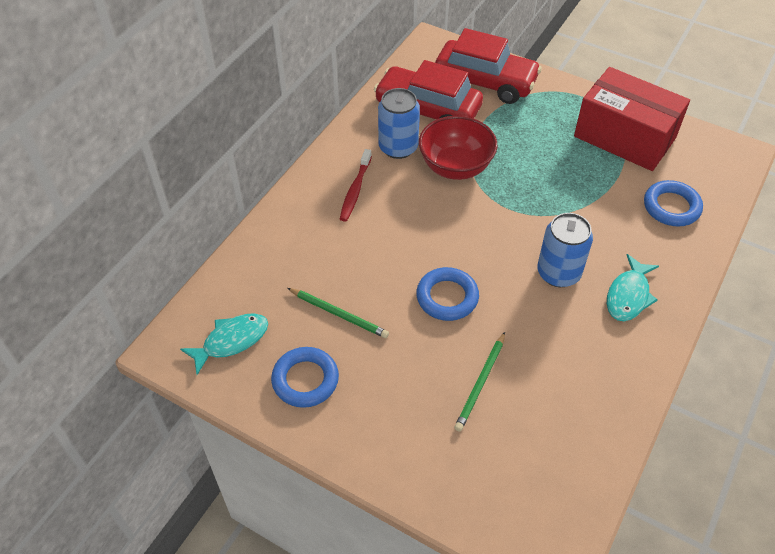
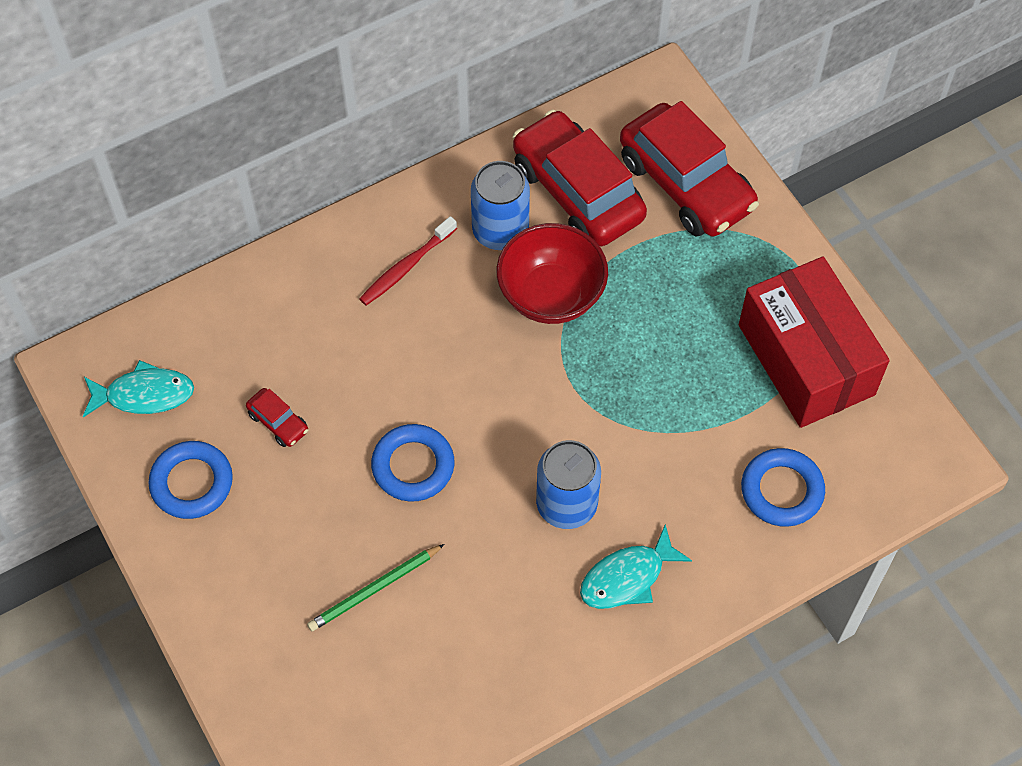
camera: 30 degrees right, 10 degrees up
(338, 314) = (278, 422): green pencil -> red car

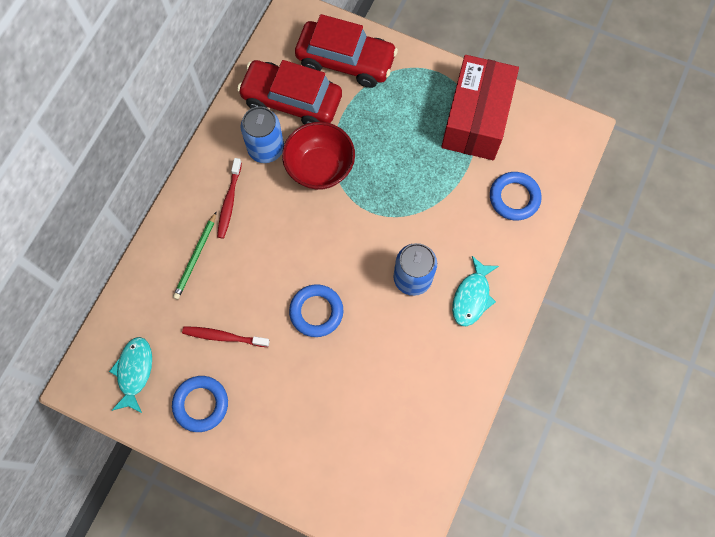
camera: 35 degrees left, 10 degrees up
(144, 394) = (134, 372): turquoise fish -> turquoise fish turned 45 degrees counterclockwise
(278, 422) = (224, 337): red car -> red toothbrush
(375, 589) = (347, 394): green pencil -> green pencil (196, 257)
(806, 359) = (476, 119): red box -> red box turned 75 degrees clockwise

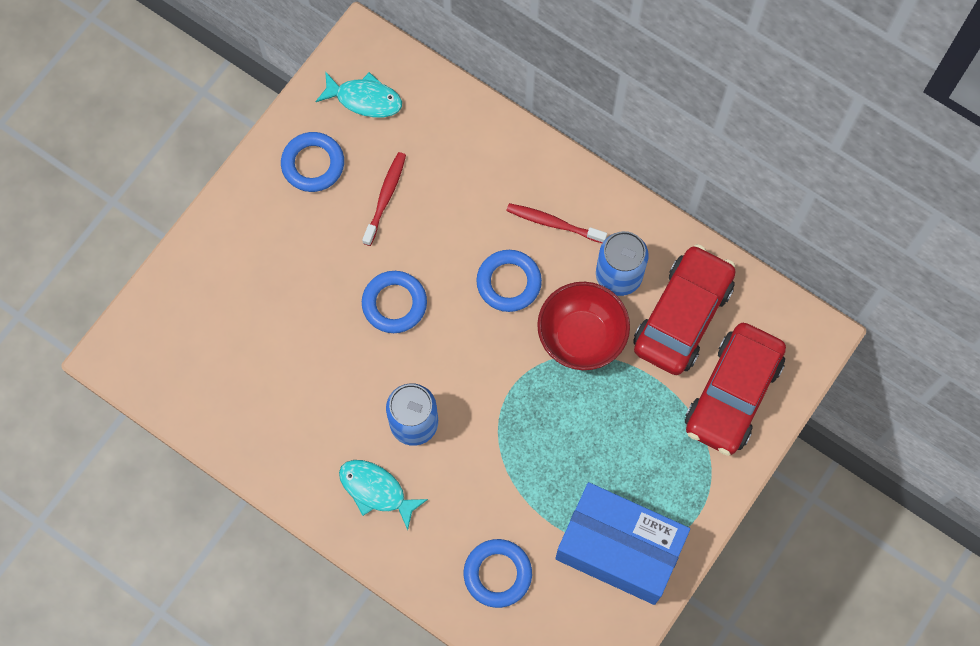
camera: 100 degrees right, 0 degrees up
(196, 257) = (489, 177): green pencil -> none
(284, 227) = (508, 282): none -> blue ring
(476, 119) = (619, 549): red box -> blue box

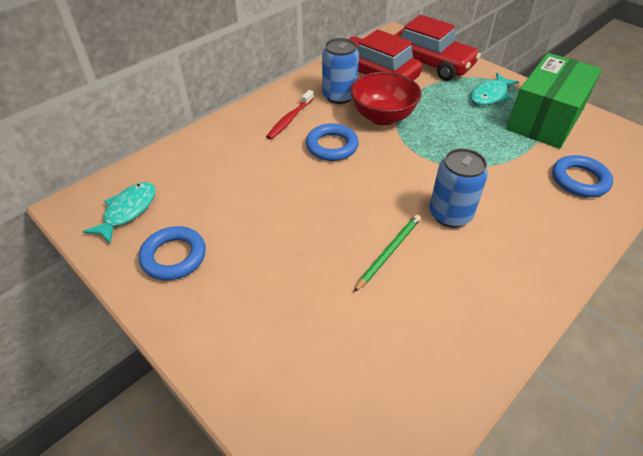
camera: 80 degrees left, 25 degrees down
(349, 363) = (388, 252): none -> green pencil
(376, 490) = (517, 247): turquoise fish -> turquoise fish (490, 95)
(385, 197) = (231, 208): red toothbrush -> none
(394, 304) = (335, 214): blue ring -> none
(619, 549) = (545, 119): blue box -> green box

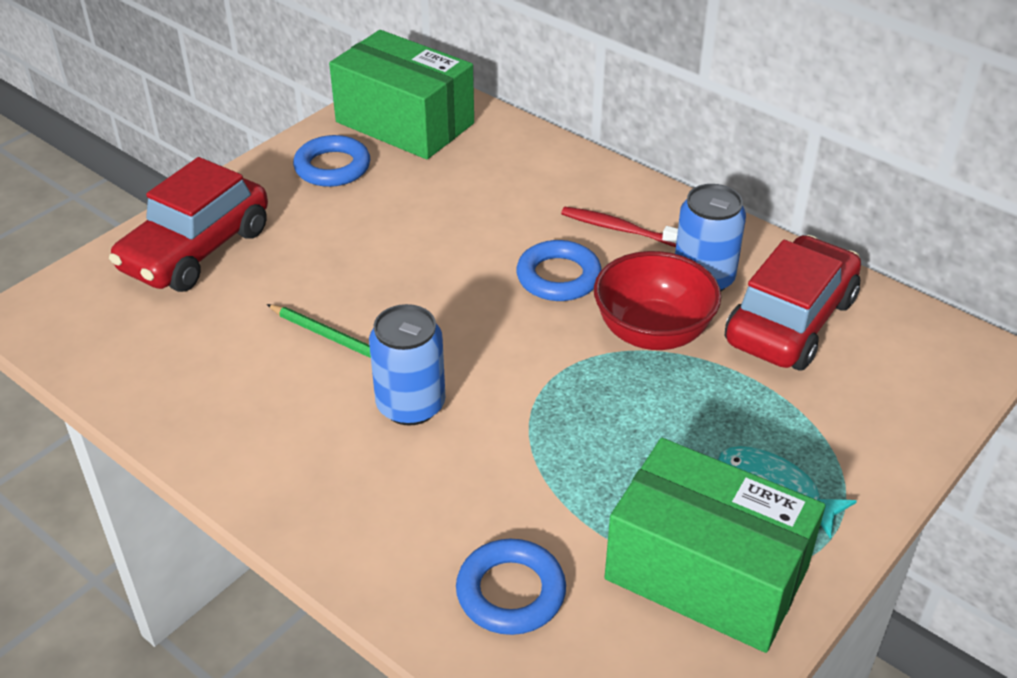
camera: 85 degrees right, 5 degrees down
(128, 211) = (404, 123): turquoise fish -> green box
(430, 64) = (868, 403): red car -> red car (196, 250)

